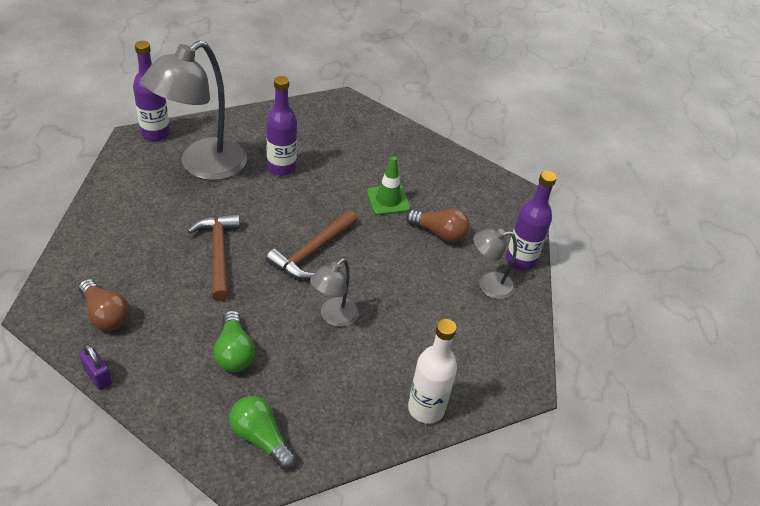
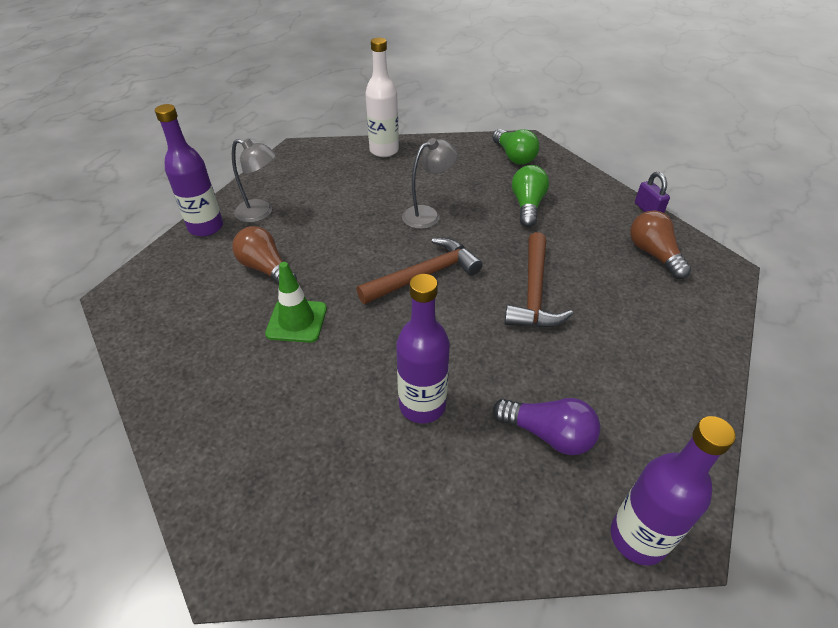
camera: 155 degrees left, 0 degrees up
(203, 166) = (548, 434): grey lamp -> purple light bulb

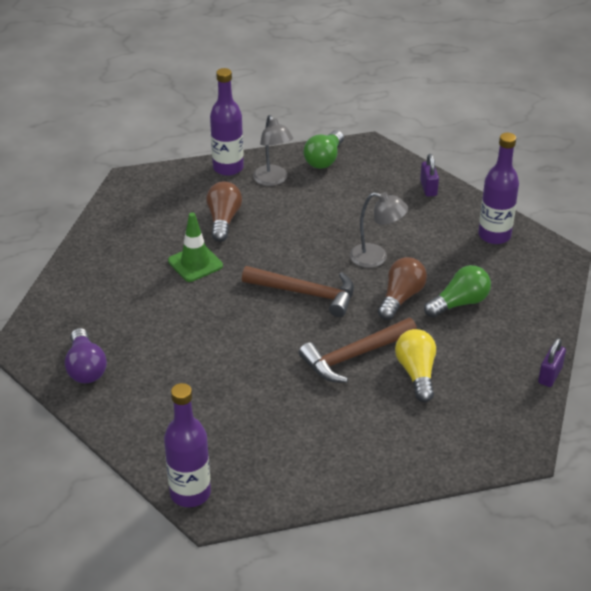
camera: 50 degrees right, 5 degrees down
(384, 150) = (428, 188): white bottle -> purple padlock
(422, 405) = (190, 356): purple bottle -> purple bottle (494, 235)
(514, 156) = (523, 261): green light bulb -> green light bulb (324, 159)
(548, 434) = (227, 422): purple light bulb -> purple light bulb (86, 368)
(588, 270) = (416, 373): none -> yellow light bulb
(653, 254) = (486, 402): brown light bulb -> brown light bulb (401, 297)

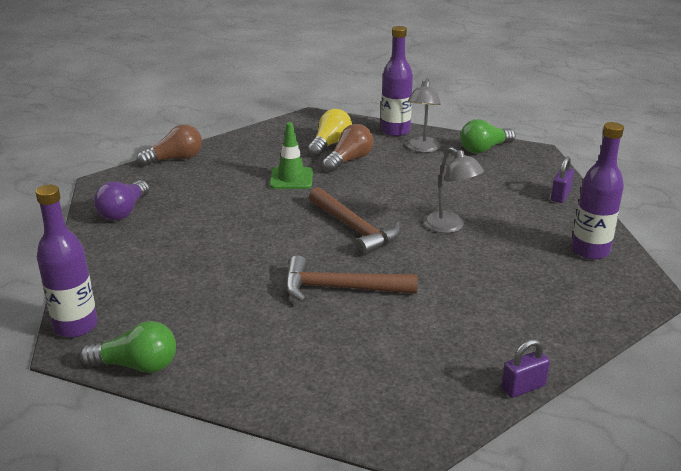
camera: 35 degrees right, 10 degrees down
(401, 297) = (438, 263): brown light bulb -> brown light bulb (175, 159)
(416, 373) = (382, 325): yellow light bulb -> yellow light bulb (330, 144)
(459, 303) = (492, 288): green light bulb -> green light bulb (137, 365)

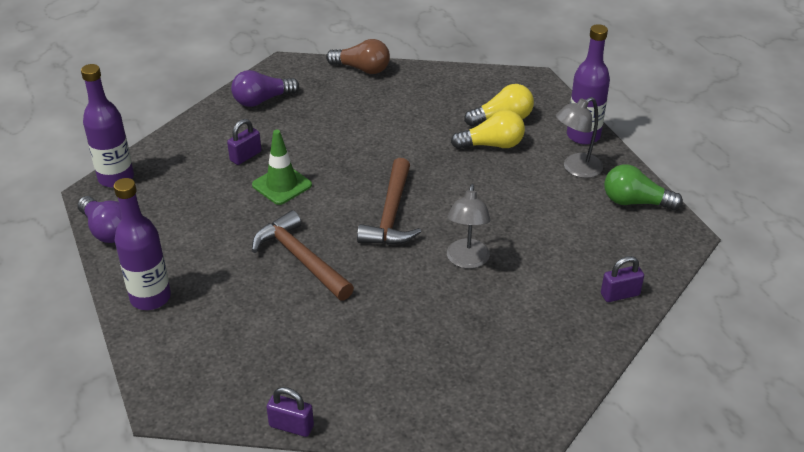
camera: 45 degrees right, 10 degrees up
(137, 365) = (107, 230): green light bulb -> purple light bulb
(175, 251) = (246, 156): none -> purple padlock
(291, 178) = (417, 137): green traffic cone -> green traffic cone (282, 185)
(349, 160) = (492, 145): brown light bulb -> yellow light bulb
(590, 251) = (546, 363): purple bottle -> purple bottle (150, 297)

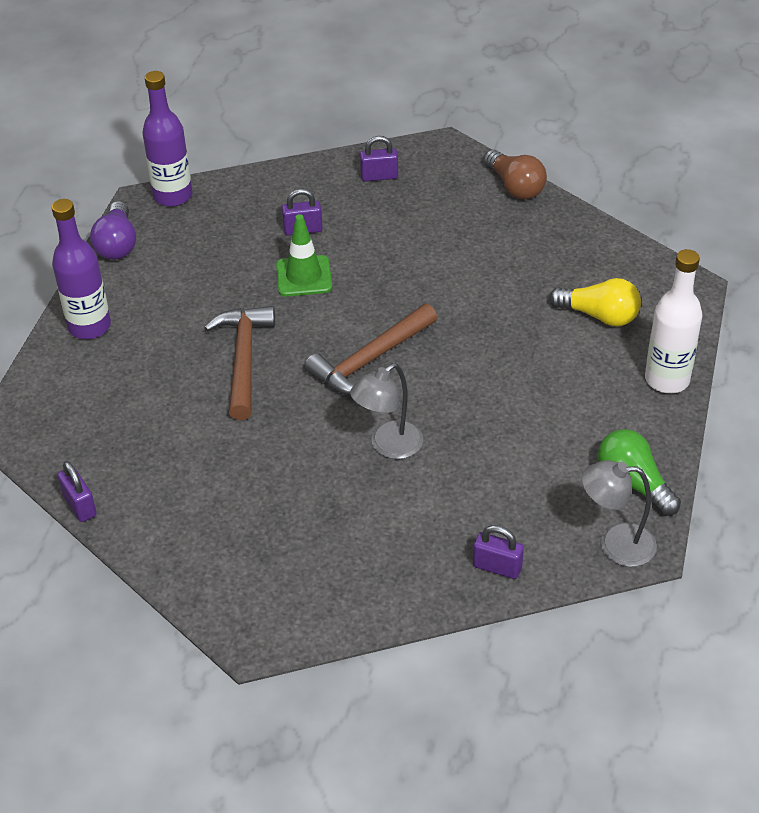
camera: 40 degrees right, 5 degrees up
(262, 100) = (379, 176): purple light bulb -> purple padlock
(492, 145) = (554, 339): yellow light bulb -> none
(576, 169) = (613, 412): grey lamp -> grey lamp (615, 544)
(583, 136) = (667, 379): purple bottle -> white bottle

